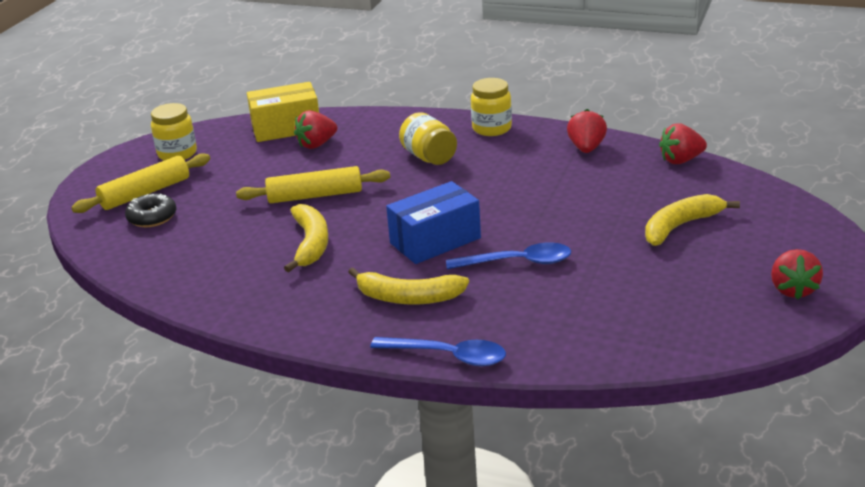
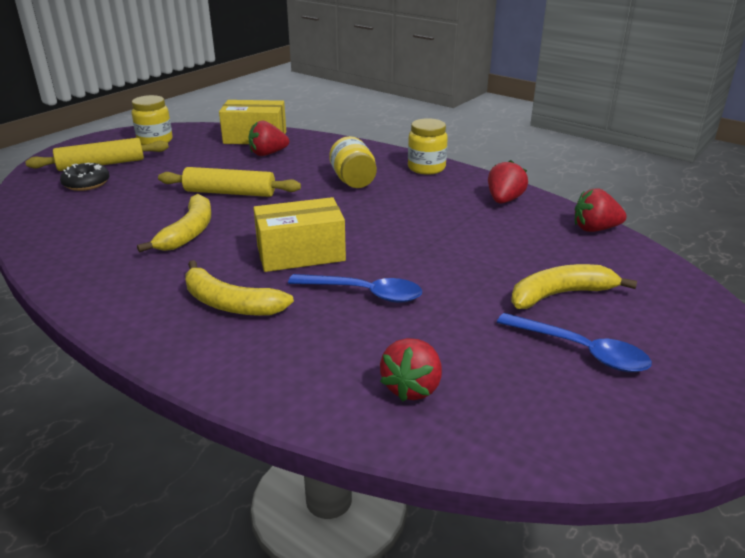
camera: 15 degrees right, 0 degrees up
(435, 240) = (301, 254): blue box -> yellow box
(448, 356) = (216, 378): blue spoon -> blue spoon (580, 350)
(793, 290) = (665, 402): red strawberry -> red strawberry (412, 387)

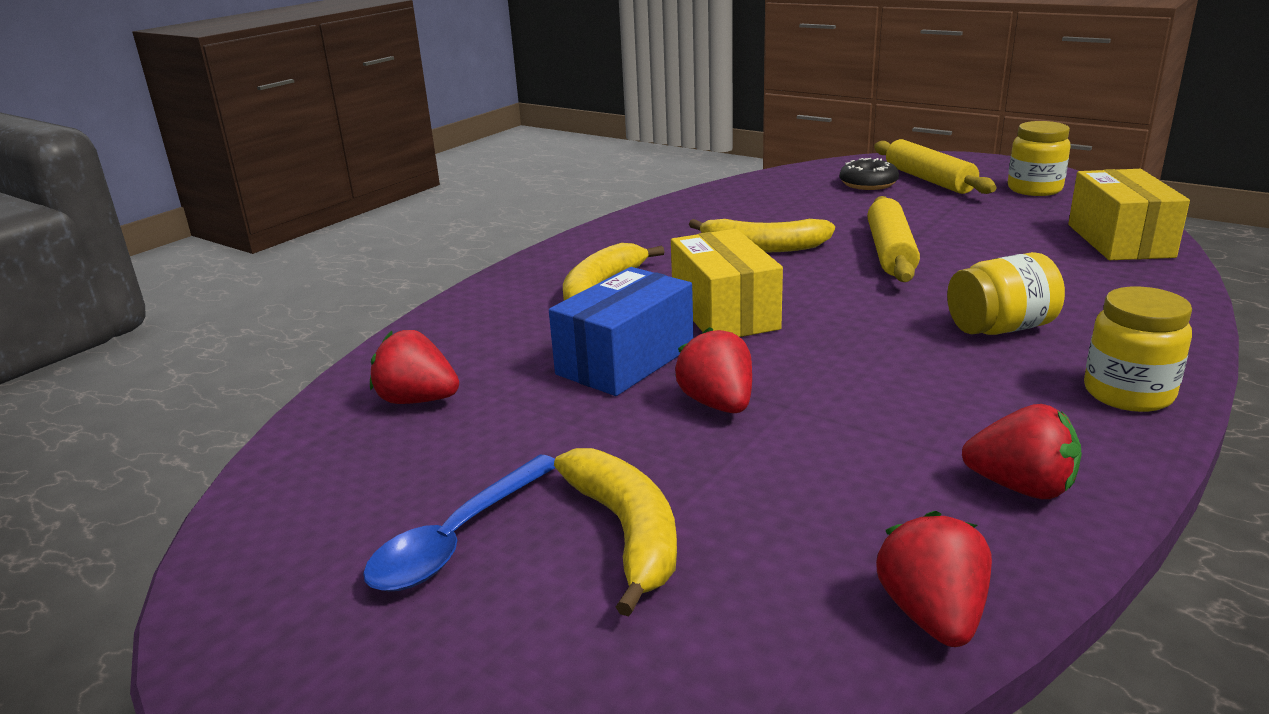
camera: 90 degrees right, 5 degrees down
(268, 154) = (1058, 257): red strawberry -> red strawberry (718, 404)
(364, 293) = (625, 360): blue spoon -> blue box

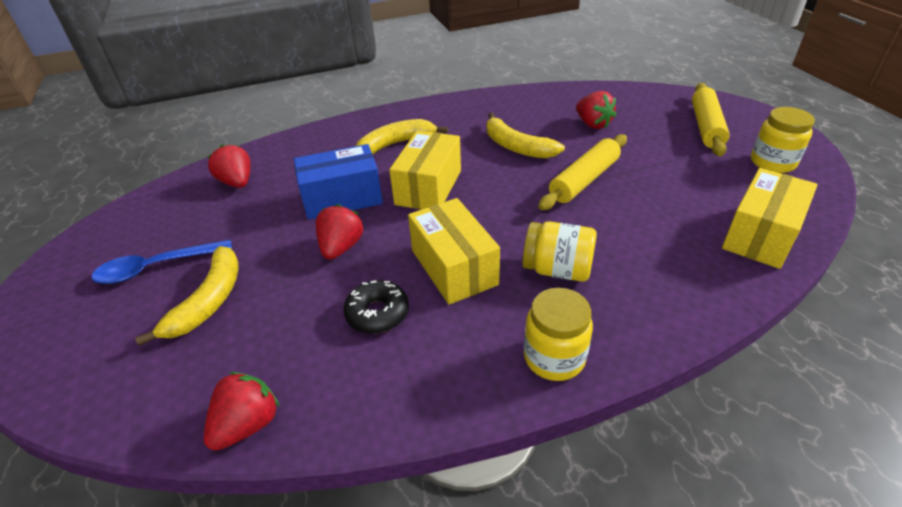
camera: 35 degrees right, 15 degrees up
(868, 184) = (658, 116): black donut -> black donut (377, 313)
(892, 368) = (454, 267): none -> yellow box
(1021, 487) = (395, 382): red strawberry -> red strawberry (593, 124)

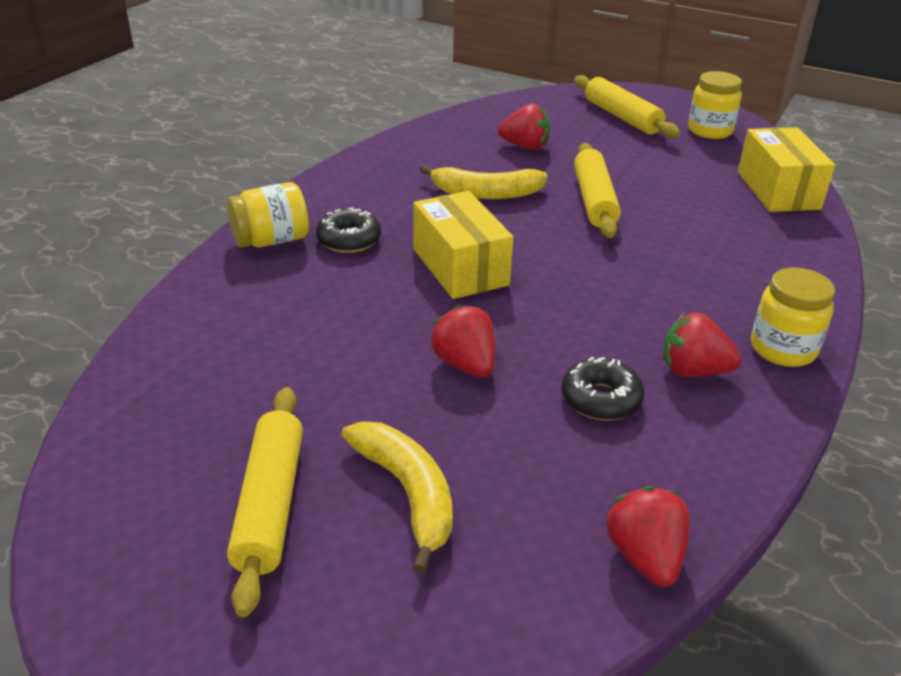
camera: 45 degrees left, 5 degrees down
(156, 267) = (270, 504): blue spoon -> yellow rolling pin
(237, 182) = (206, 364): red strawberry -> red strawberry (693, 371)
(342, 198) = (382, 319): blue box -> none
(395, 144) = (349, 240): yellow banana -> black donut
(454, 267) = (602, 325): yellow box -> none
(557, 270) = (686, 284): yellow jar -> yellow jar (271, 240)

